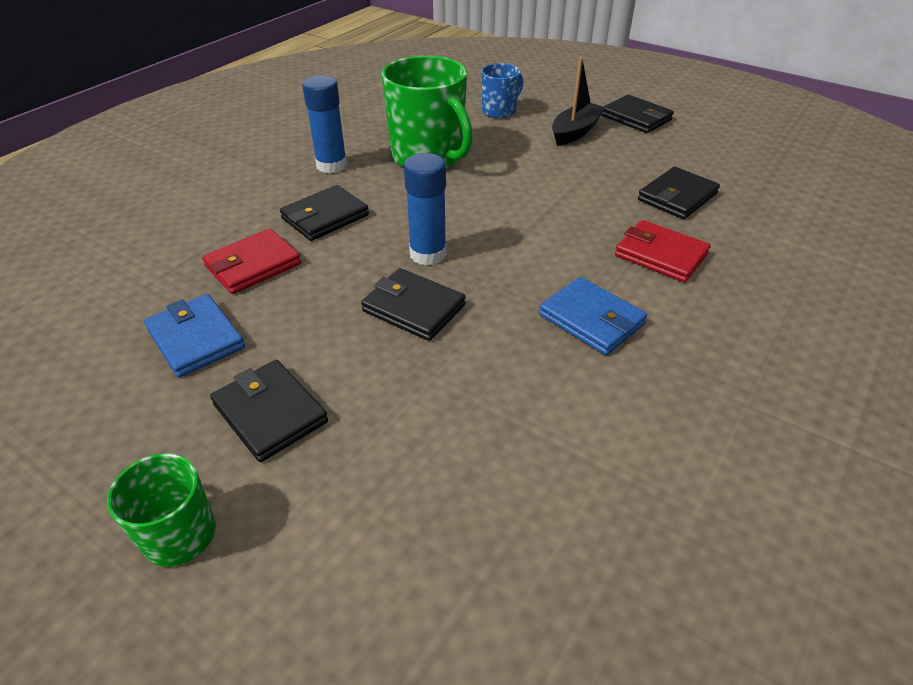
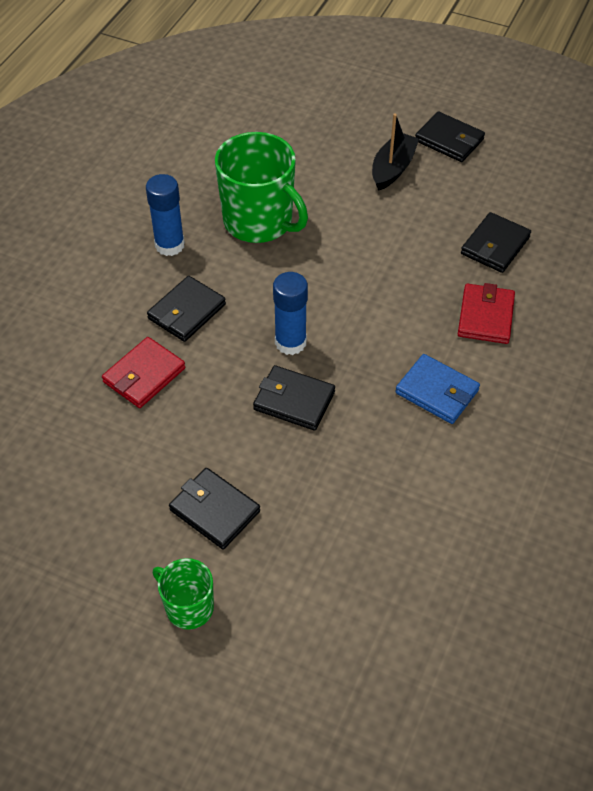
camera: 10 degrees left, 10 degrees up
(196, 339) = (129, 455): blue wallet -> none
(499, 111) = (313, 146): blue mug -> none
(660, 255) = (485, 316): red wallet -> red wallet turned 75 degrees clockwise

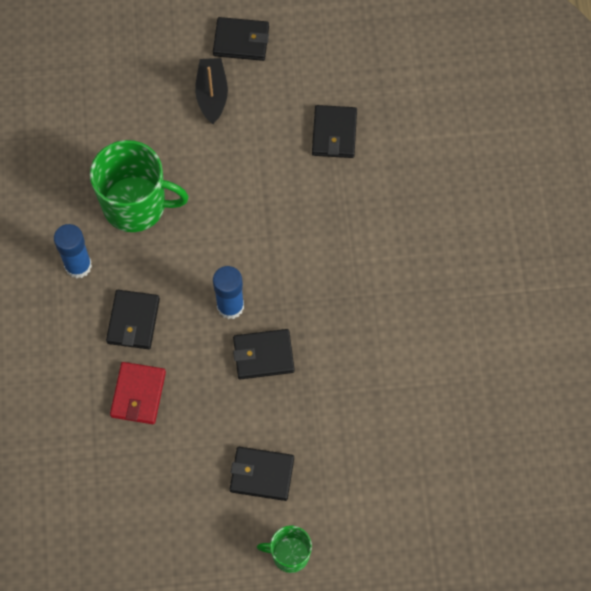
camera: 30 degrees left, 15 degrees up
(437, 391) = (361, 292): blue wallet -> none
(485, 316) = (362, 205): red wallet -> none

